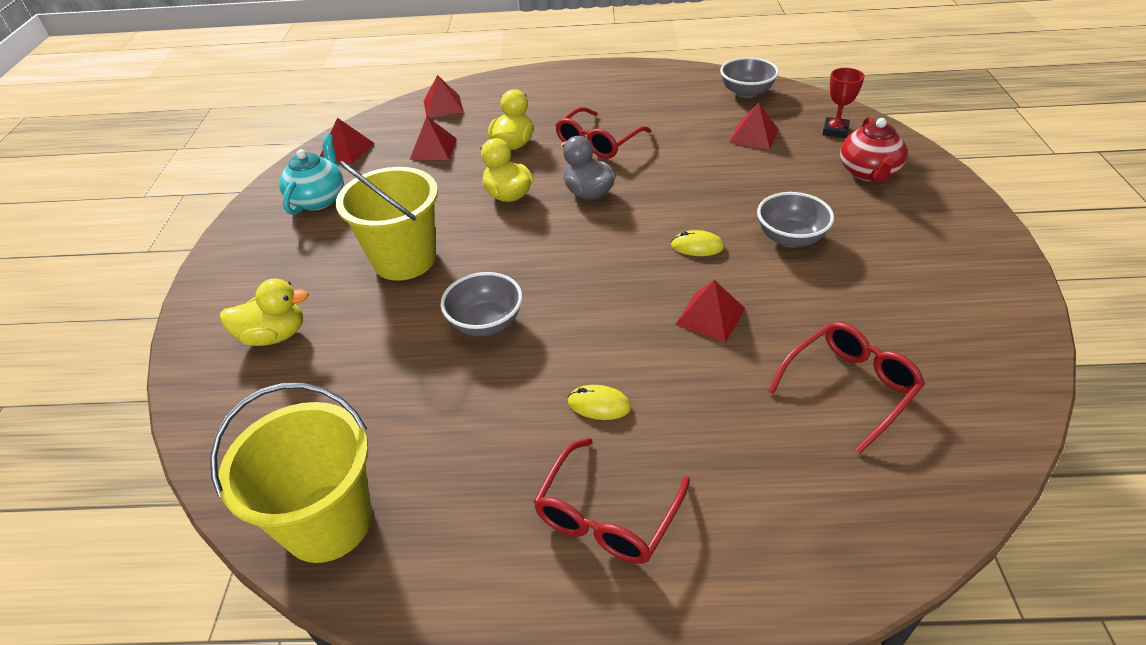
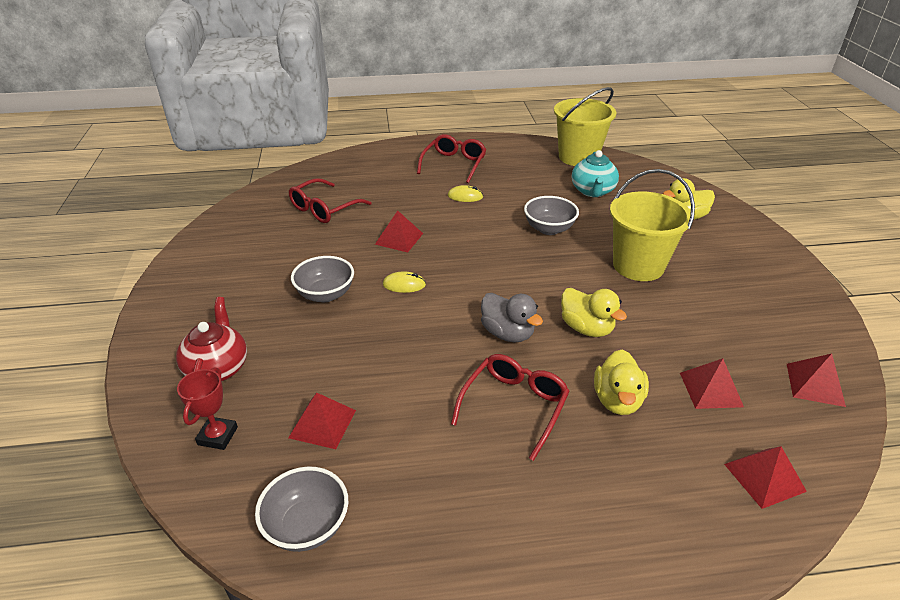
camera: 170 degrees right, 5 degrees down
(318, 199) = (771, 317): turquoise teapot -> turquoise teapot (592, 191)

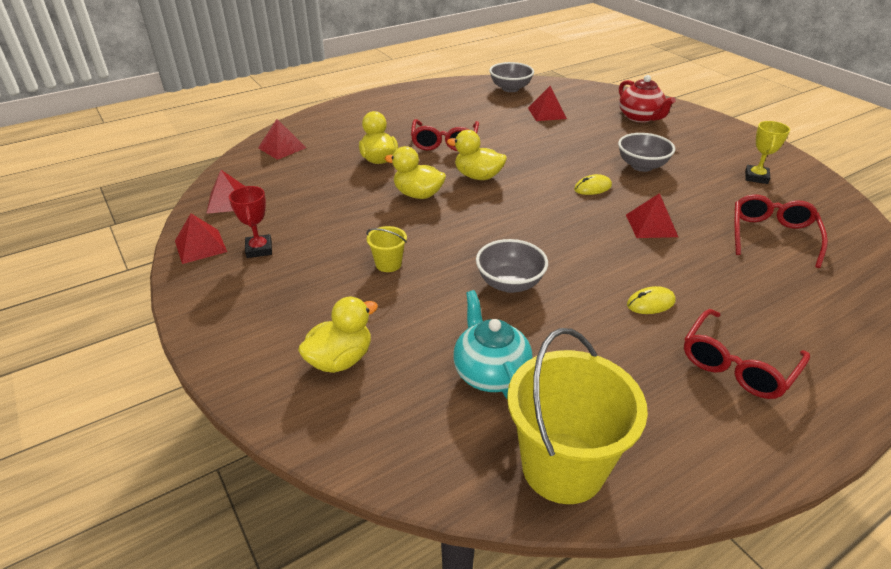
camera: 155 degrees right, 0 degrees up
(217, 436) = (593, 99): red trophy -> red trophy (259, 249)
(246, 252) = (756, 177): none -> yellow trophy
(454, 164) = (737, 365): red glasses -> red glasses turned 45 degrees clockwise
(507, 333) = (478, 176): grey duck -> yellow duck
(638, 266) = (388, 264): yellow bucket -> yellow bucket, size x0.44
(711, 389) = (312, 179): red pyramid -> red pyramid (200, 246)

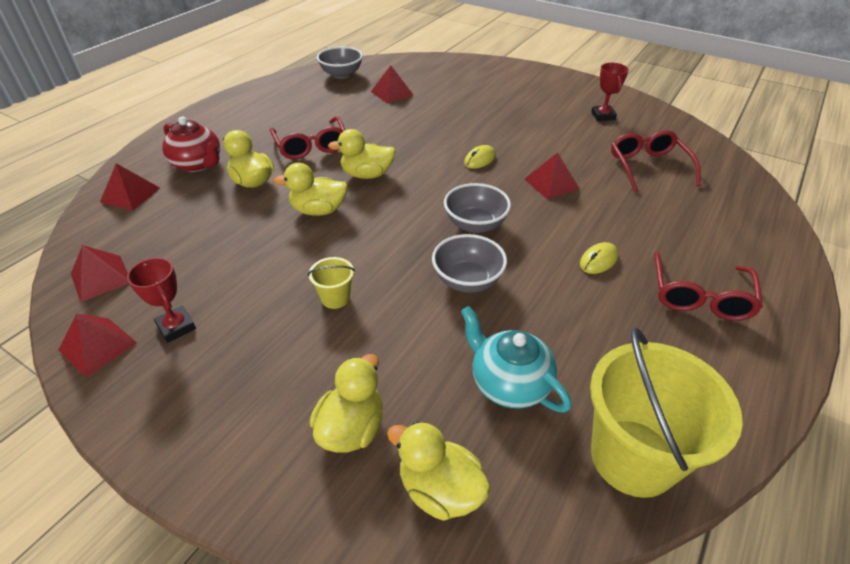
camera: 25 degrees left, 5 degrees up
(379, 426) = (440, 489): none -> yellow duck
(640, 117) = (477, 80): red teapot -> red teapot (198, 164)
(642, 166) = (507, 127): grey bowl -> grey bowl (475, 224)
(756, 177) = (603, 116): yellow trophy -> red trophy

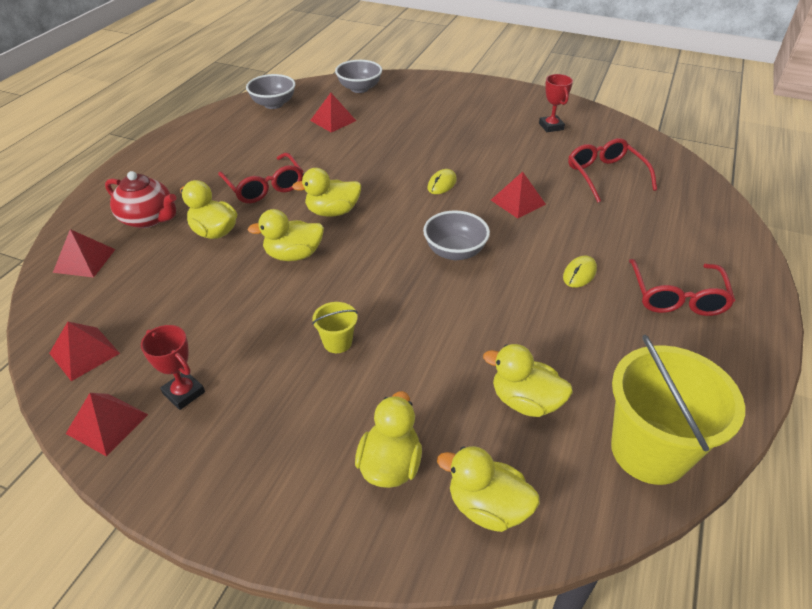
camera: 10 degrees left, 0 degrees up
(467, 280) = (462, 309): grey bowl -> grey bowl (359, 88)
(509, 383) = (525, 401): turquoise teapot -> yellow duck

